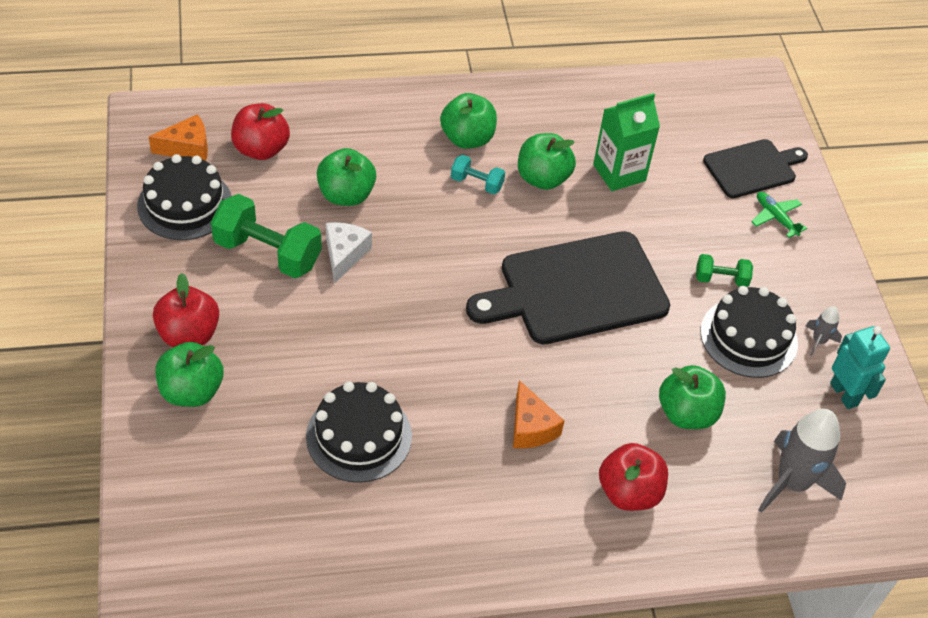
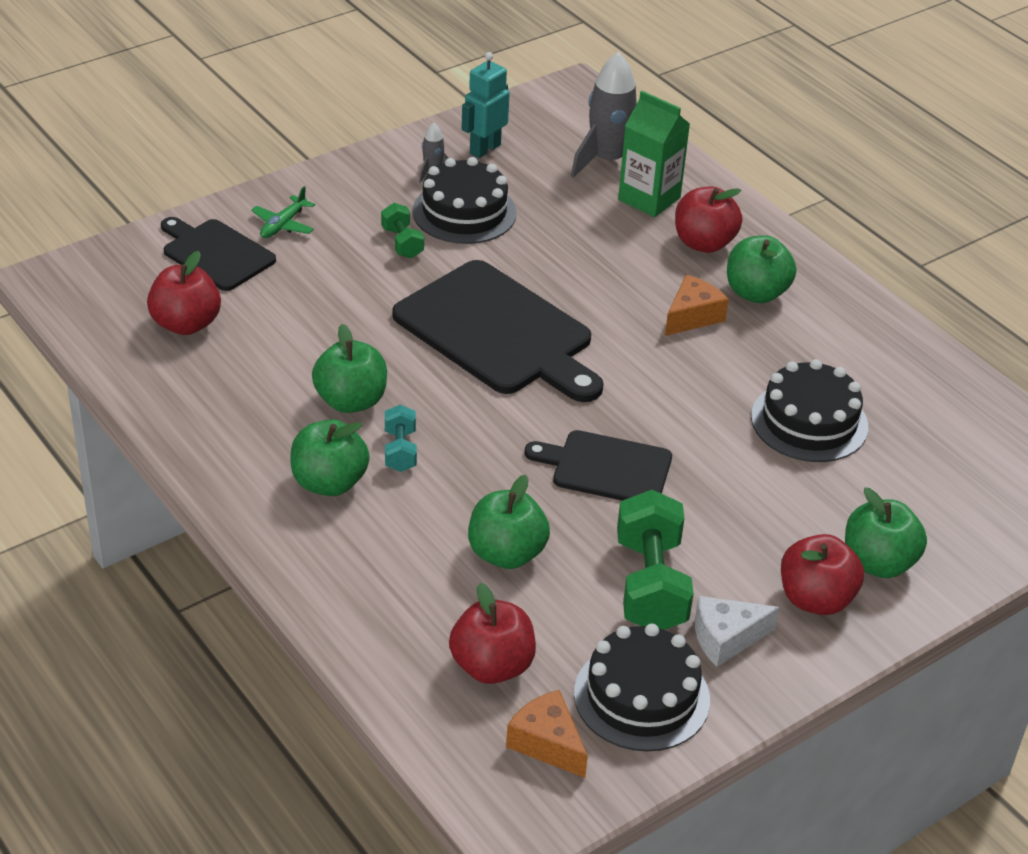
camera: 115 degrees left, 10 degrees down
(344, 255) = (598, 519): white cheese -> white cheese (726, 638)
(390, 283) = (606, 468): none -> black cutting board
(619, 172) = (296, 346): green carton -> green carton (649, 199)
(673, 127) = (186, 324): none -> red apple
(686, 413) = (588, 230): green apple -> green apple (756, 293)

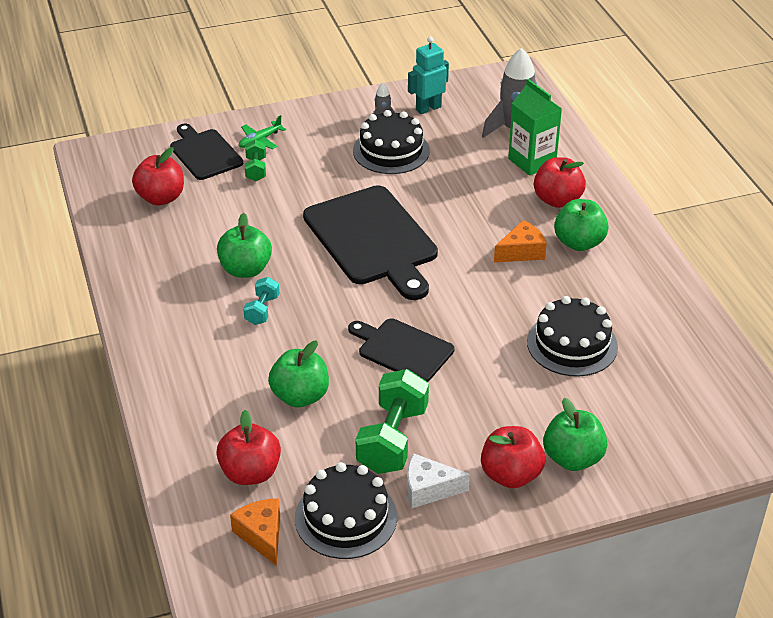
camera: 20 degrees right, 0 degrees up
(329, 483) = (202, 323): green apple -> none
(402, 243) = (336, 165): green dumbbell -> green dumbbell (256, 169)

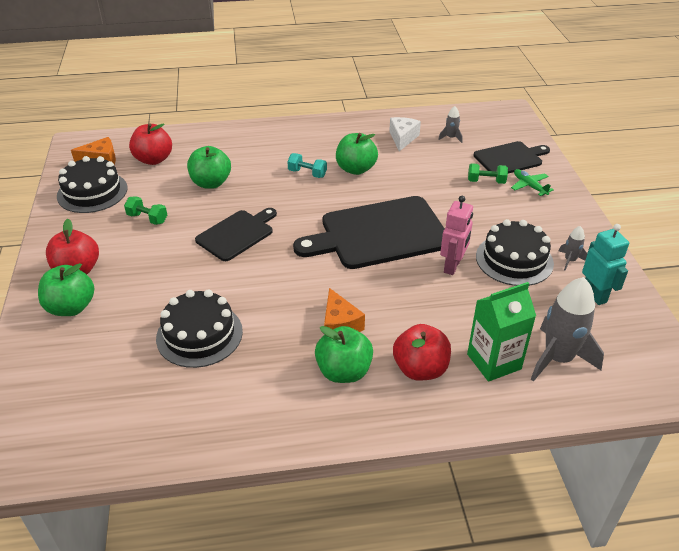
camera: 100 degrees right, 0 degrees up
(161, 198) = (451, 138): red apple -> grey rocket
(392, 439) = (147, 218): green dumbbell -> green dumbbell, size x0.52
(412, 187) = (452, 266): none -> pink robot
(429, 489) = (91, 229): white cheese -> white cheese (402, 138)

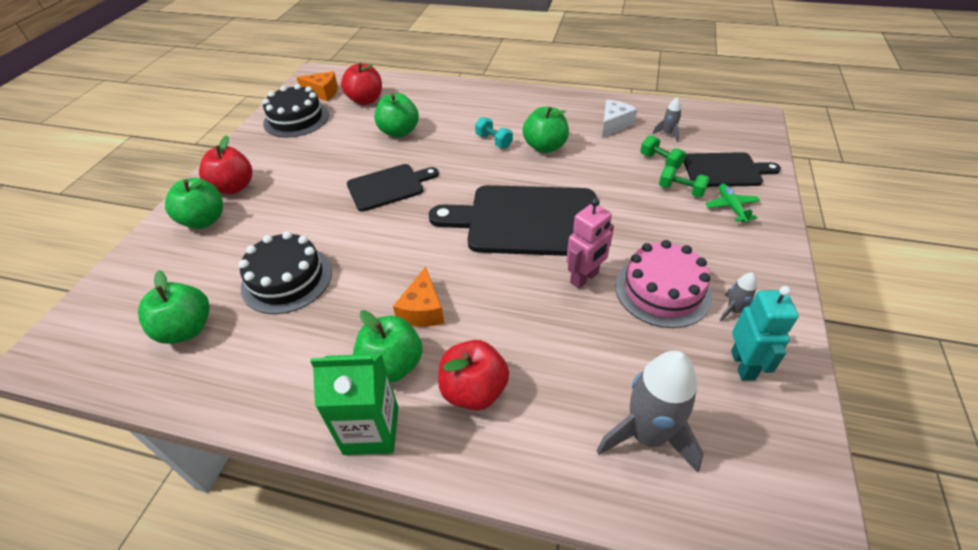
camera: 25 degrees right, 5 degrees up
(135, 401) = (187, 329): none -> green apple
(147, 218) = (323, 153): green dumbbell -> green dumbbell (660, 161)
(494, 361) = (564, 411): green carton -> green carton (371, 430)
(514, 260) = (662, 290): black cake -> pink cake

